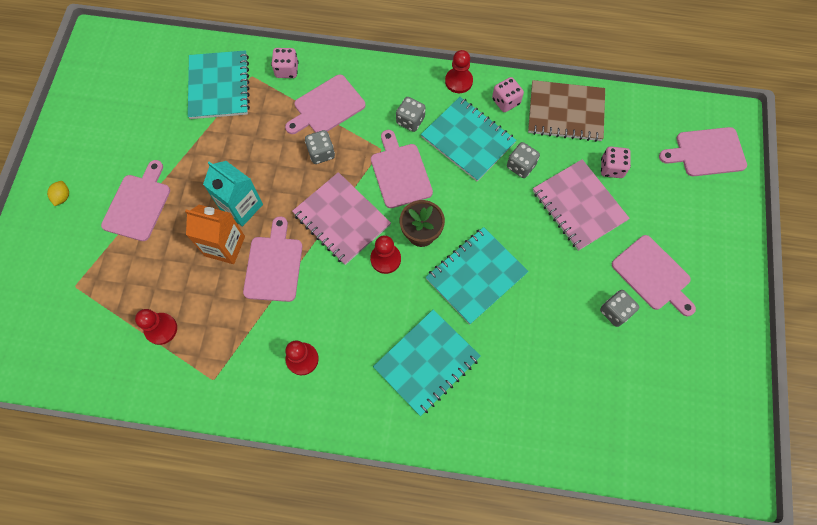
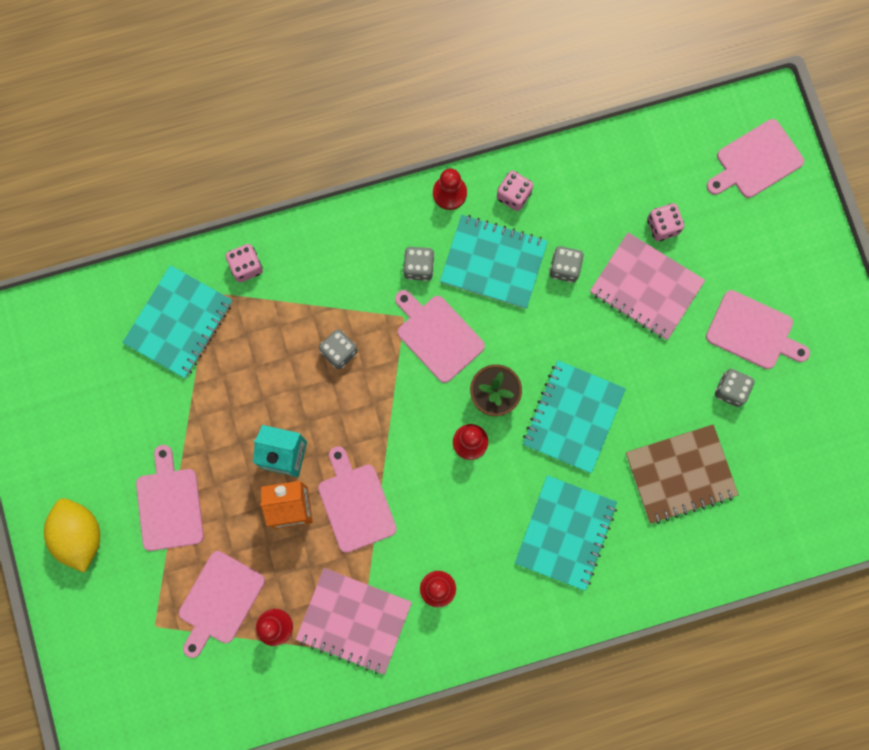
camera: 25 degrees left, 10 degrees up
(63, 197) = (79, 535): yellow lemon -> yellow lemon, size x2.29
(219, 86) = (179, 322): turquoise notebook -> turquoise notebook turned 60 degrees clockwise
(326, 107) = (316, 292): pink cutting board -> pink cutting board (219, 601)
(341, 219) = (401, 419): pink notebook -> pink notebook (354, 620)
(565, 112) = (585, 179): brown notebook -> brown notebook (680, 474)

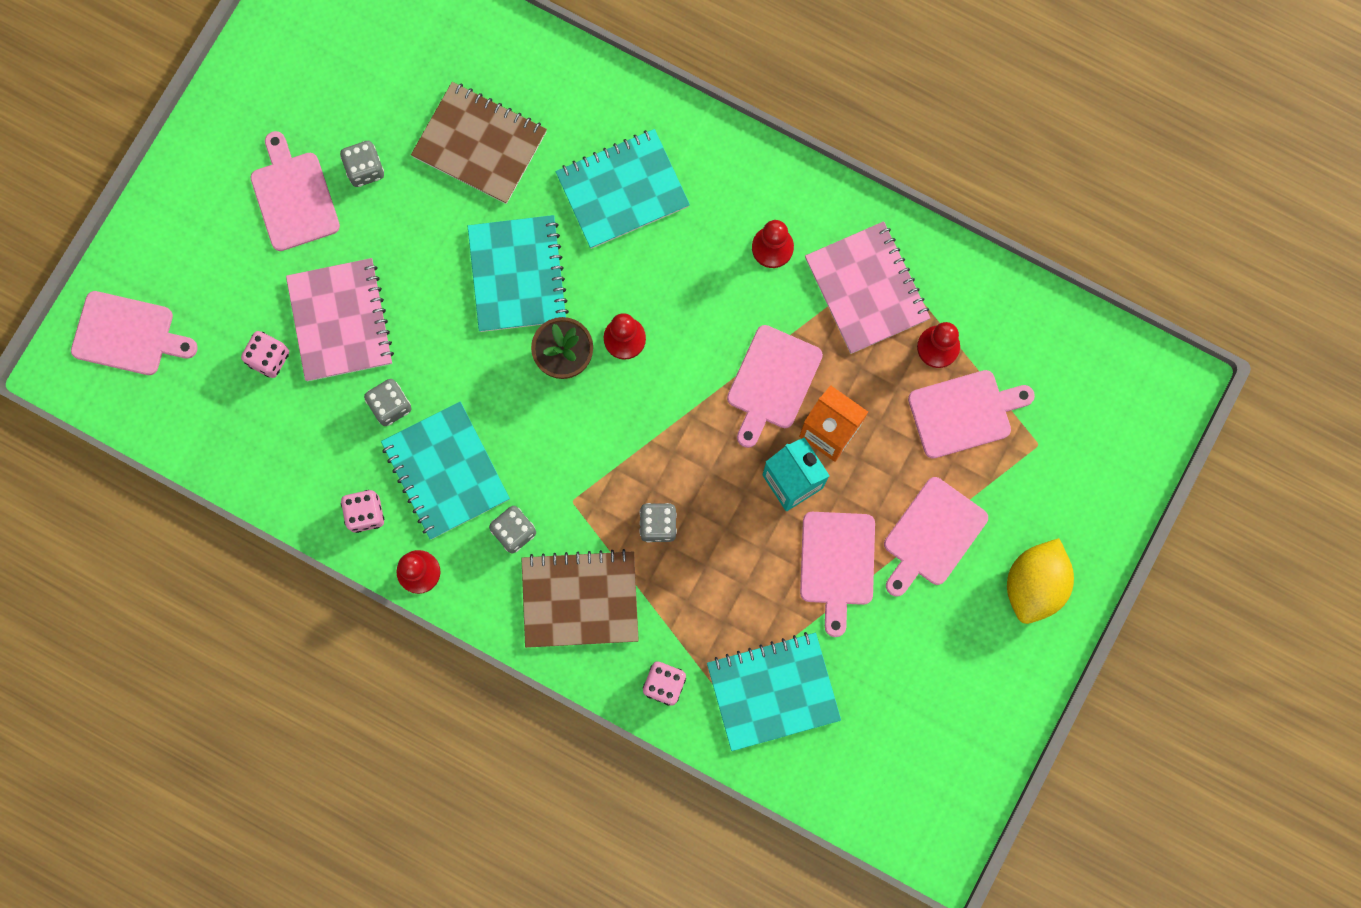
camera: 135 degrees left, 0 degrees up
(342, 266) = (580, 599): none -> brown notebook
(437, 335) = (559, 455): pink cutting board -> pink cutting board (837, 564)
(573, 417) = (517, 275): turquoise notebook -> turquoise notebook turned 75 degrees counterclockwise

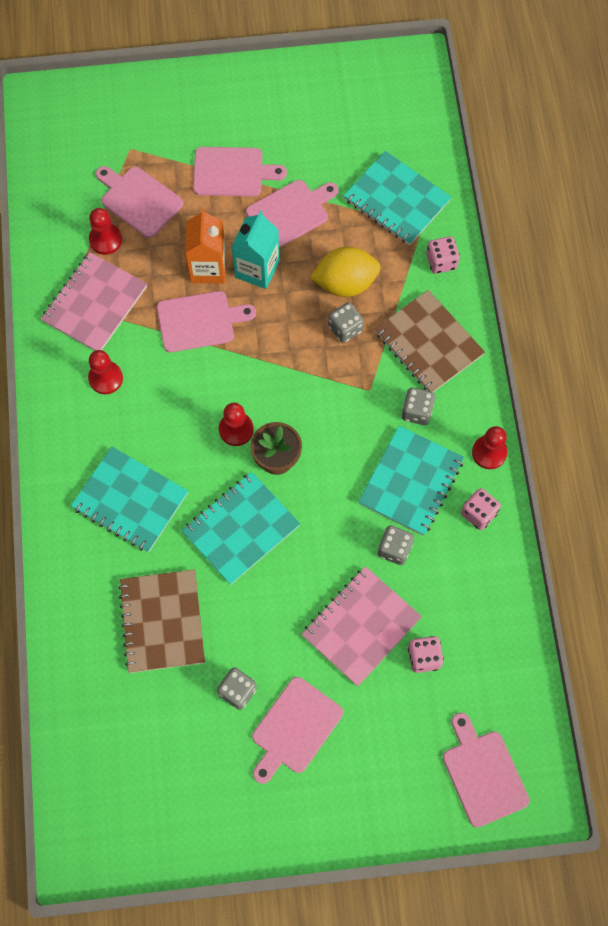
camera: 125 degrees left, 10 degrees down
(1034, 584) = (221, 102): yellow lemon -> yellow lemon (345, 283)

